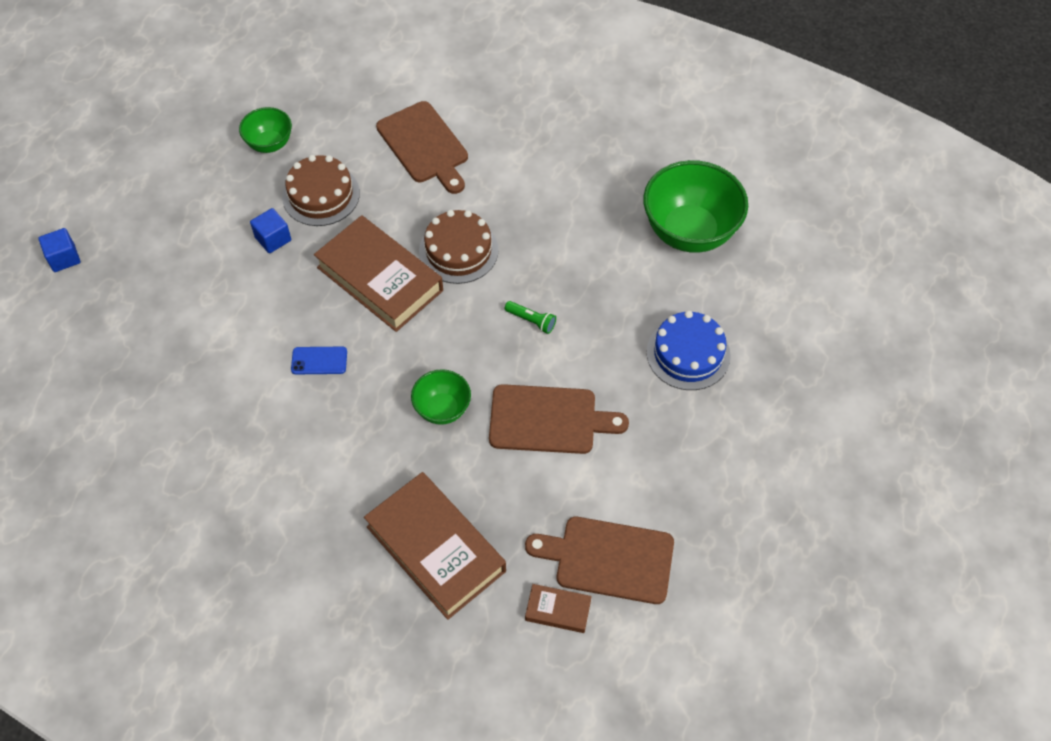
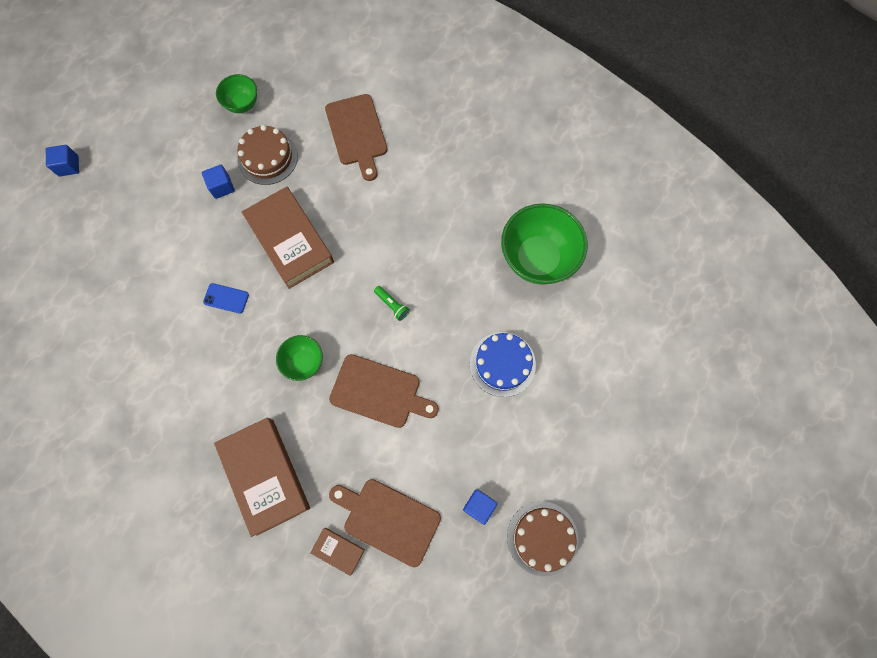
camera: 15 degrees right, 15 degrees up
(458, 250) = (355, 231): brown cake -> brown cake (542, 538)
(715, 516) = (479, 506): none -> blue cube

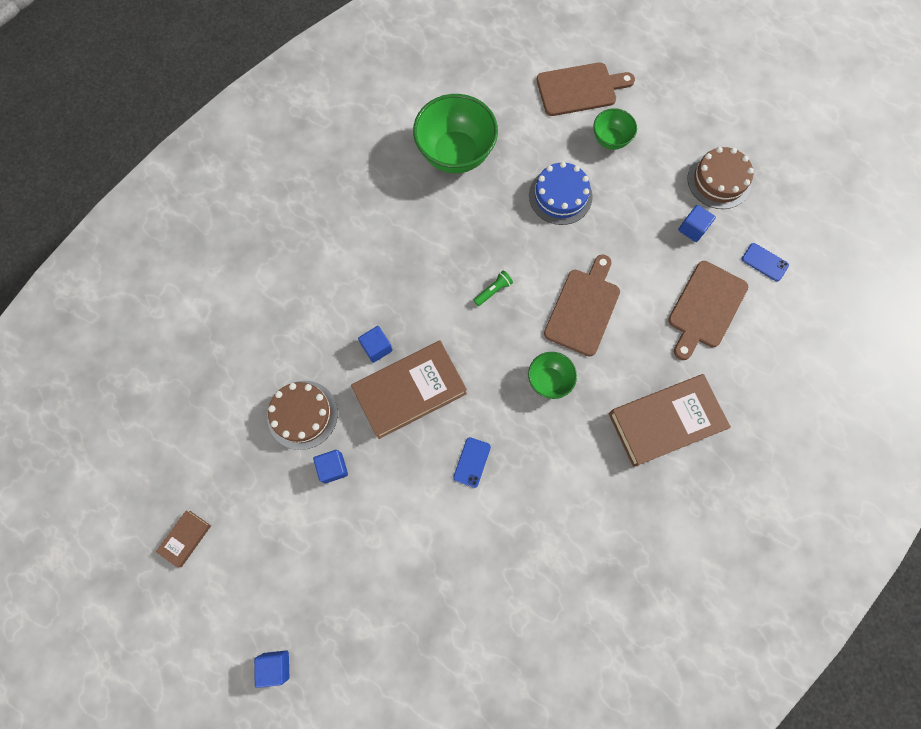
camera: 85 degrees left, 0 degrees up
(242, 104) = (225, 443): green bowl -> green bowl (610, 140)
(330, 209) = (377, 348): none -> blue cube
(338, 550) = (734, 354): brown book -> brown book (185, 538)
(357, 133) = (287, 314): brown cutting board -> brown cutting board (579, 89)
(446, 589) = (764, 262): none -> blue phone

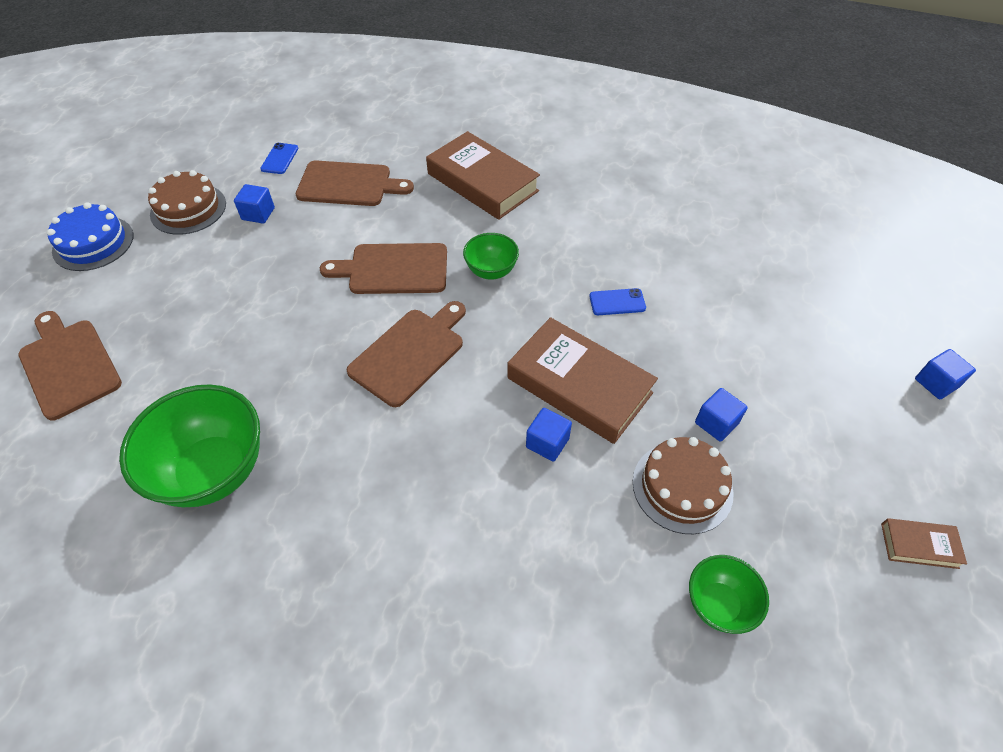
camera: 115 degrees left, 20 degrees down
(493, 291) = (410, 353): green flashlight -> brown cutting board
(560, 196) = (250, 333): blue cake -> blue cake (93, 243)
(610, 140) = (150, 311): green bowl -> green bowl (718, 604)

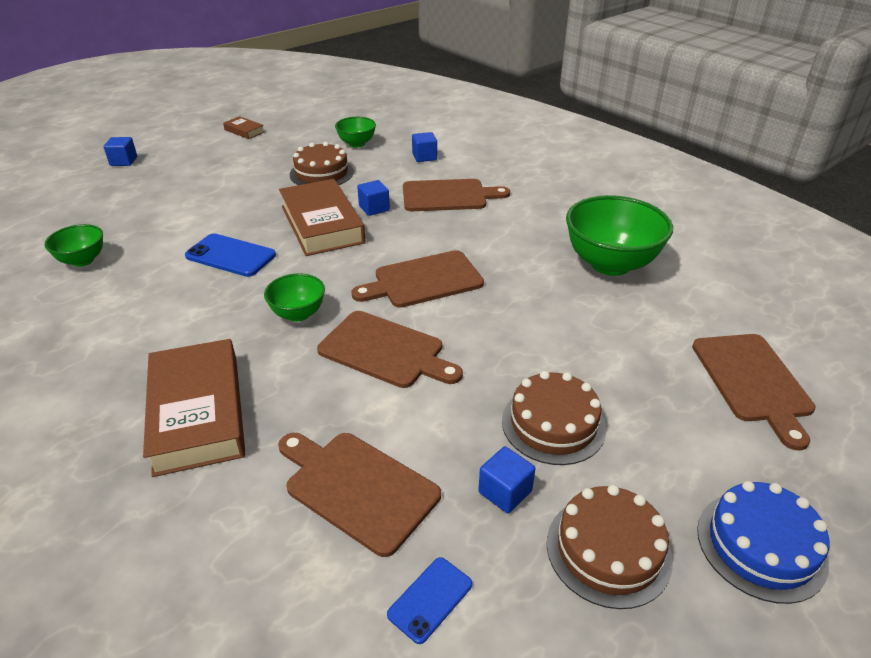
camera: 150 degrees left, 15 degrees down
(237, 264) = (553, 424): none -> brown cake
(474, 520) = (448, 196): none -> brown cutting board
(617, 302) = (230, 256): blue phone -> blue phone, size x1.67
(716, 423) = (266, 185): blue cube -> blue cube (424, 157)
(730, 242) = (82, 260): none -> green bowl

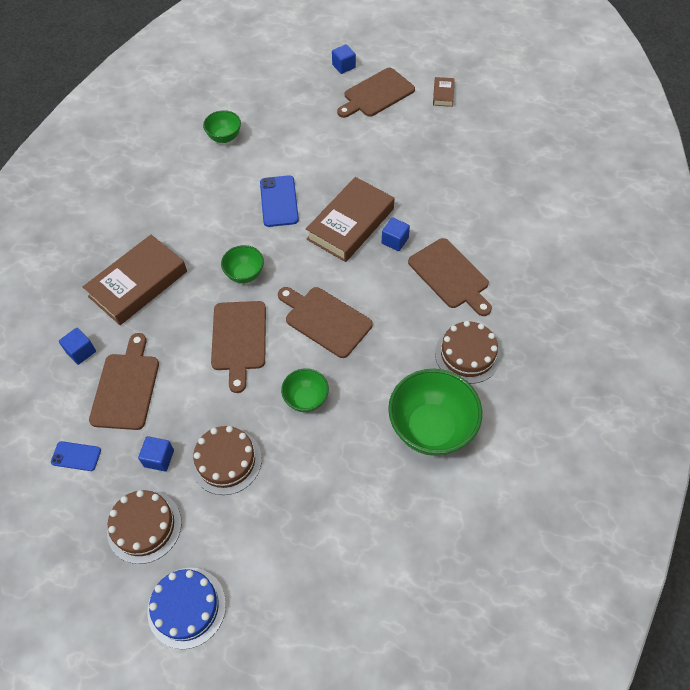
camera: 60 degrees right, 20 degrees up
(321, 173) = (419, 180): brown cake -> brown cake (467, 354)
(357, 144) = (484, 172): green bowl -> green bowl (306, 399)
(424, 157) = (501, 227): blue cube -> blue cube (81, 351)
(753, 381) = (341, 570): brown cutting board -> brown cutting board (376, 94)

